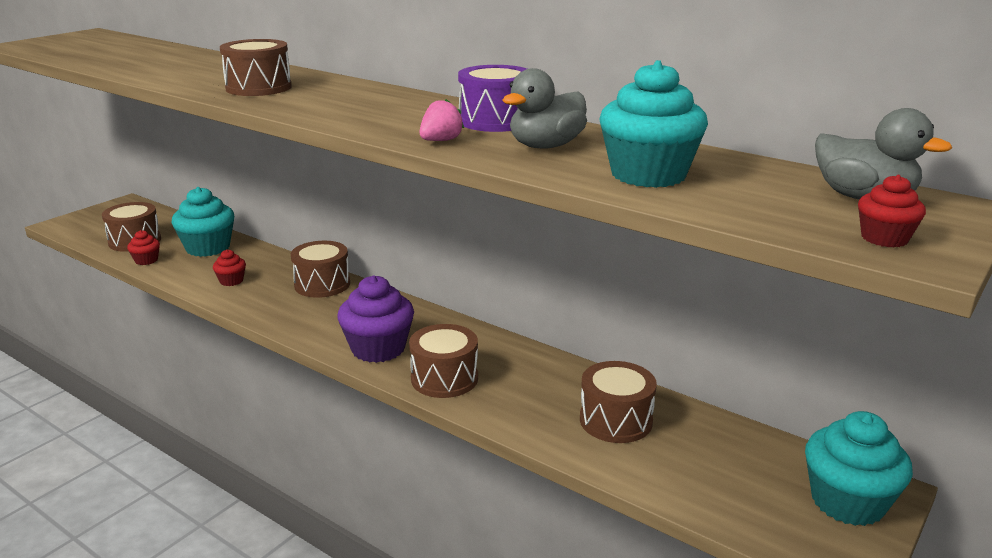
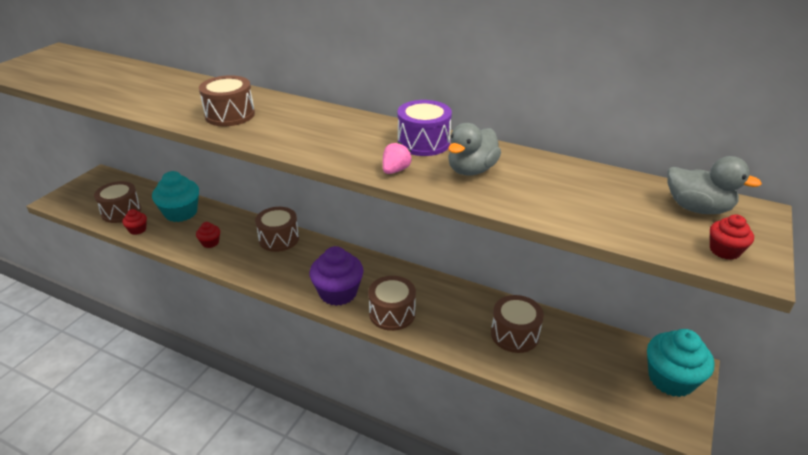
camera: 10 degrees left, 10 degrees up
(648, 175) = (553, 196): turquoise cupcake -> none

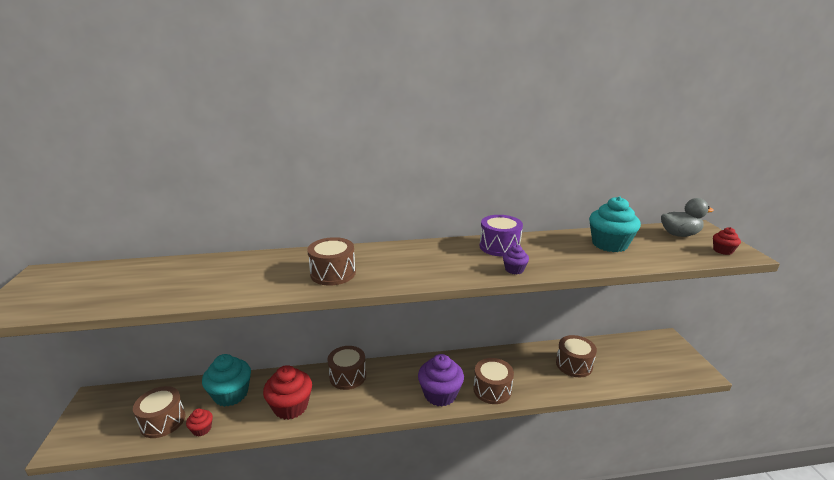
camera: 35 degrees left, 10 degrees down
(210, 243) = (291, 406): red cupcake -> red cupcake, size x2.02
(395, 170) = (514, 269): pink strawberry -> purple cupcake
(471, 170) = (553, 253): grey duck -> none
(671, 379) = (668, 349): turquoise cupcake -> turquoise cupcake (609, 244)

